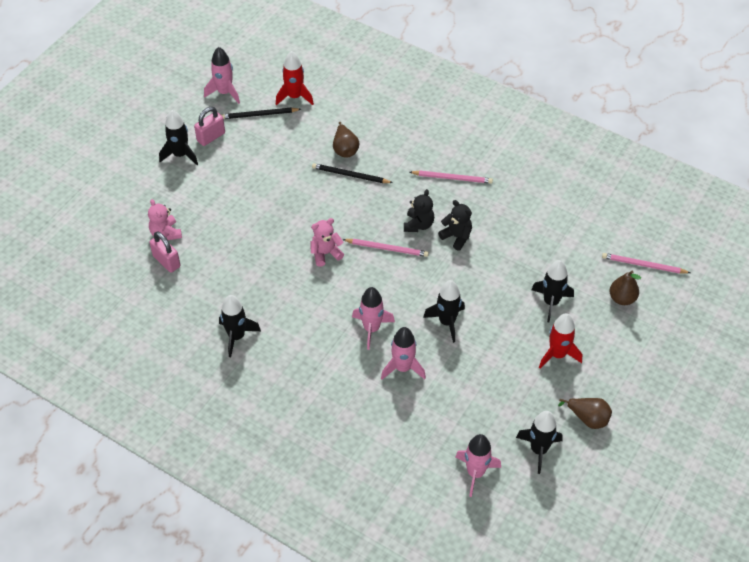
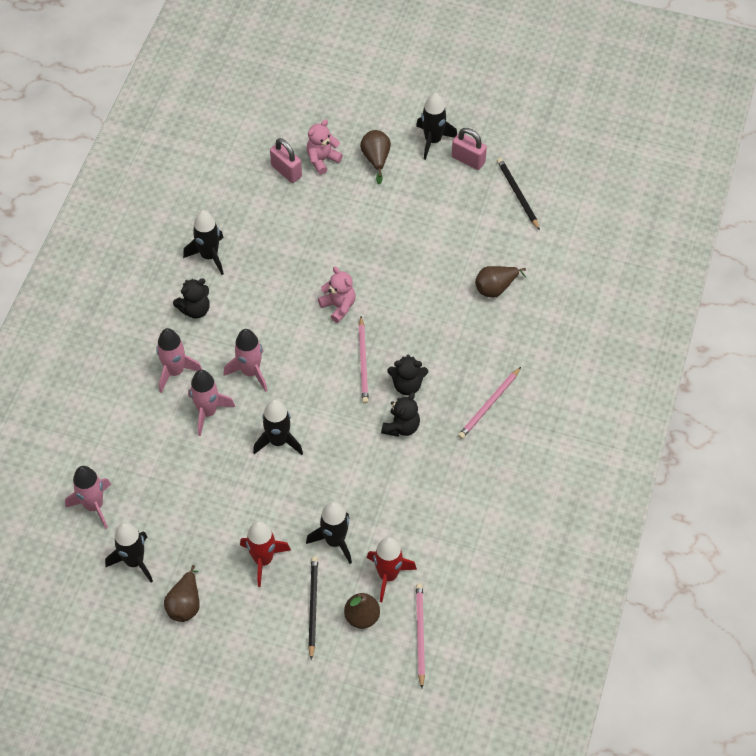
camera: 75 degrees right, 5 degrees up
(166, 261) = (286, 171): pink padlock -> pink padlock turned 75 degrees counterclockwise
(182, 196) = (376, 159): none -> brown pear
(224, 92) = (539, 153): pink rocket -> pink rocket (175, 371)
(291, 358) = (195, 309): none -> black teddy bear
(294, 97) = (558, 220): red rocket -> red rocket (388, 575)
(350, 175) = (458, 302): black pencil -> black pencil (313, 606)
(452, 178) = (489, 405): pink pencil -> pink pencil turned 45 degrees clockwise

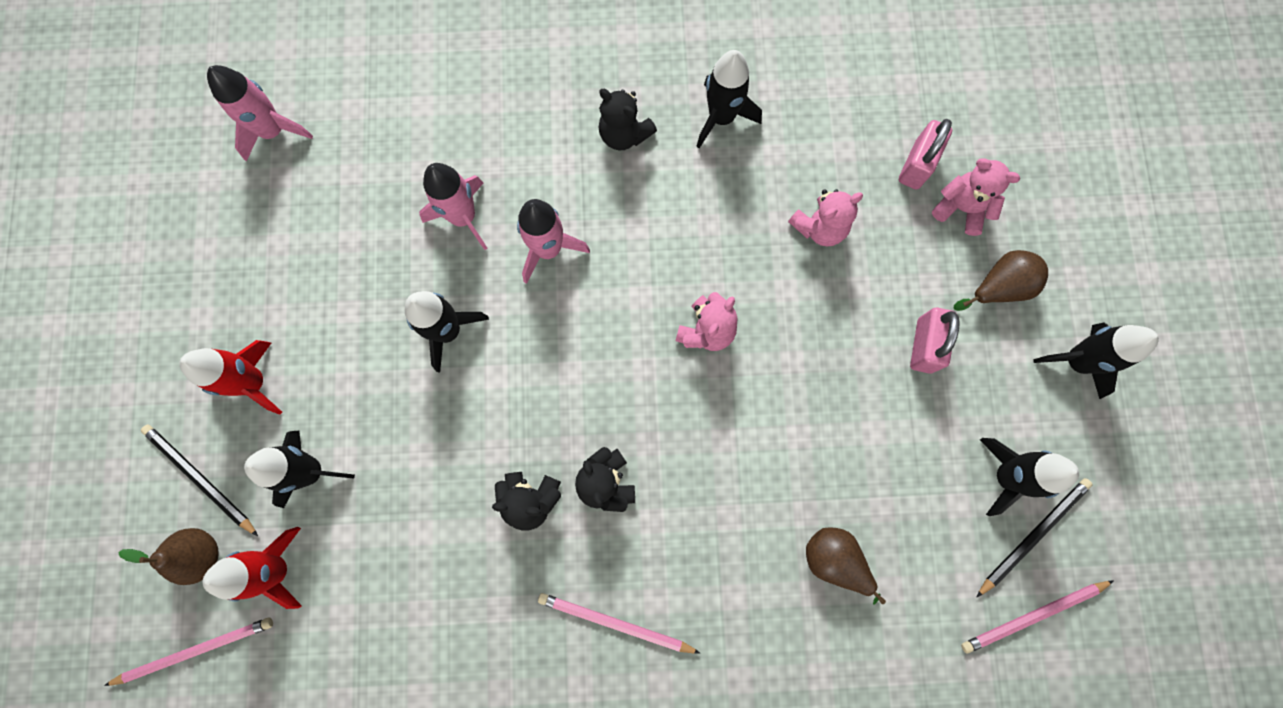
camera: 70 degrees right, 20 degrees up
(134, 561) = (206, 215): black rocket -> black rocket (1006, 476)
(175, 371) = (513, 148): pink rocket -> none
(185, 604) = (160, 305): brown pear -> none
(302, 230) = (819, 227): none -> pink teddy bear
(313, 606) = (200, 478): black pencil -> black pencil turned 120 degrees counterclockwise
(363, 362) = (622, 402): pink pencil -> pink pencil (1032, 615)
(468, 160) = (1064, 431): pink padlock -> pink padlock (924, 345)

